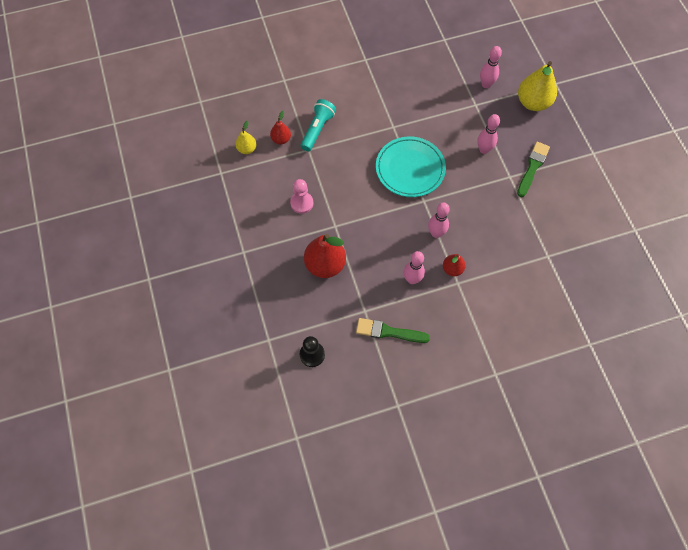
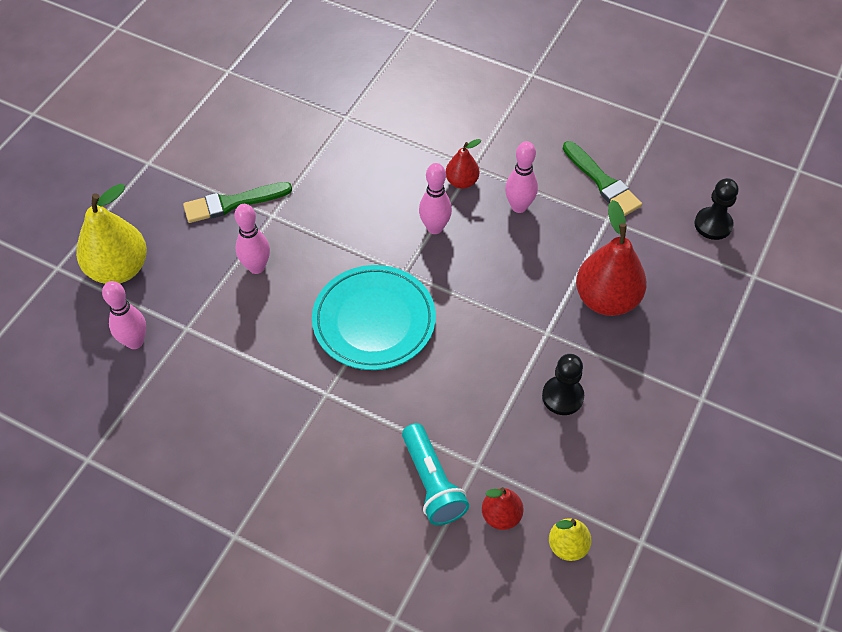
camera: 135 degrees left, 10 degrees down
(302, 203) = (562, 396): pink pawn -> black pawn
(317, 129) = (432, 483): turquoise flashlight -> turquoise flashlight turned 90 degrees counterclockwise

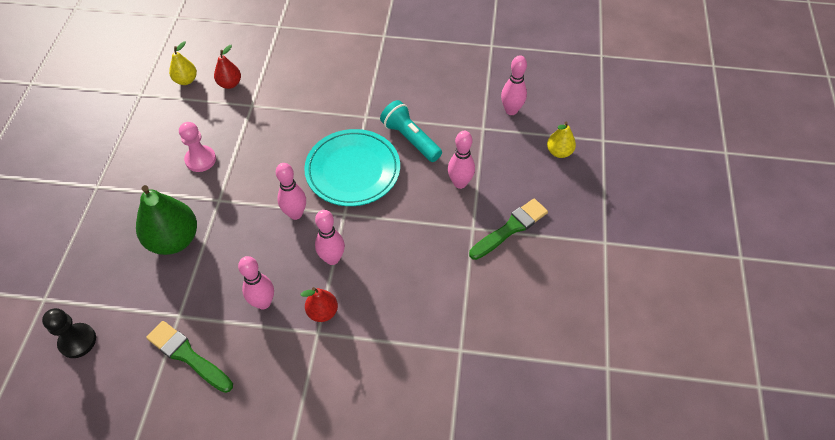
camera: 160 degrees right, 0 degrees up
(119, 269) = (559, 152): yellow pear -> yellow pear, size x0.53
(432, 483) = (277, 88): turquoise flashlight -> turquoise flashlight (410, 139)
(460, 288) = (295, 214): none -> pink bowling pin
(562, 396) = (200, 159): black pawn -> pink pawn
(606, 299) = (174, 240): red pear -> green pear

